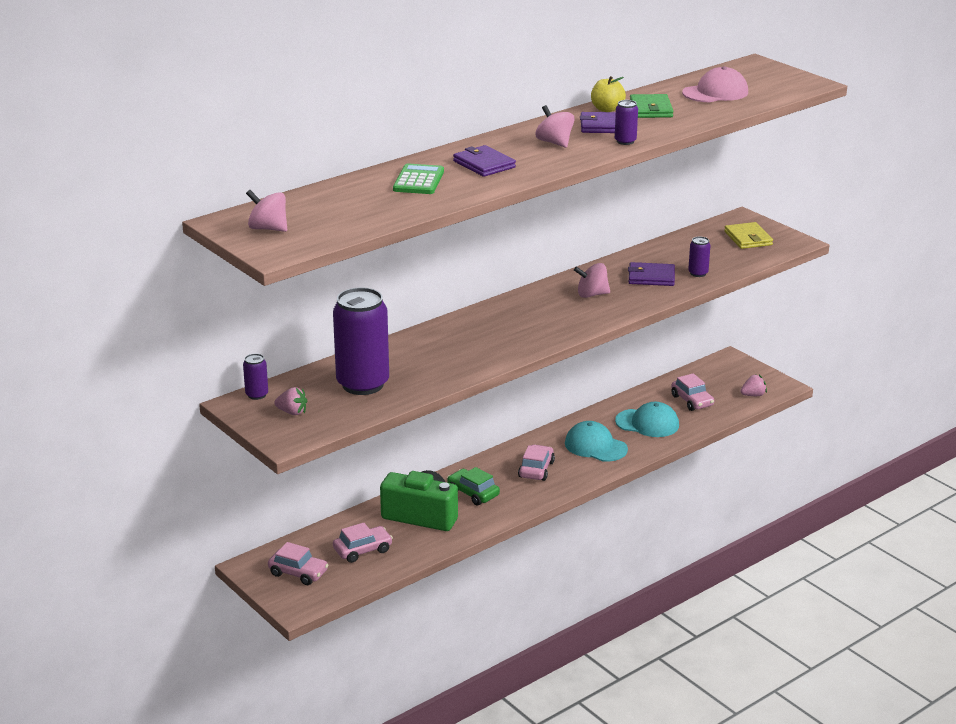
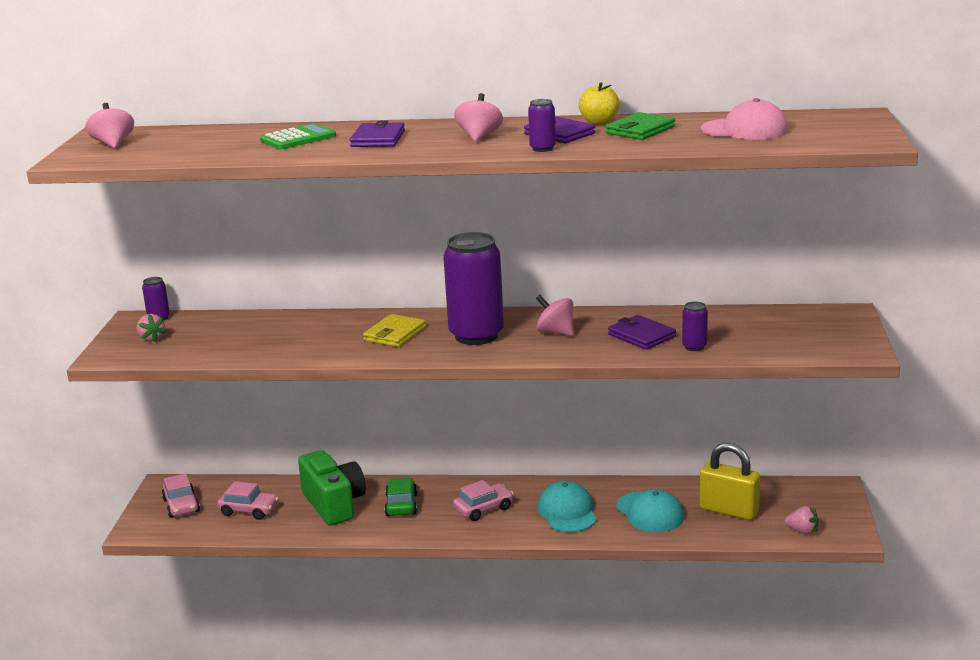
camera: 45 degrees right, 5 degrees down
(363, 384) = (236, 337): purple can -> purple can (476, 335)
(692, 401) = (729, 510): pink car -> yellow padlock
(748, 238) = (815, 333): yellow wallet -> yellow wallet (395, 334)

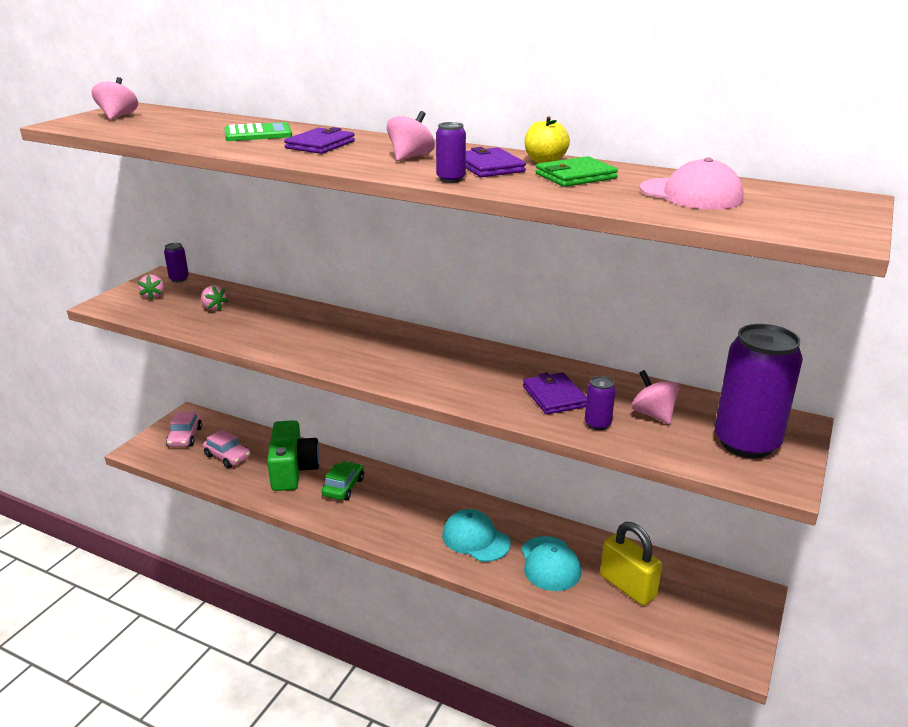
camera: 20 degrees right, 5 degrees up
(395, 334) = (336, 338): yellow wallet -> none
(476, 335) = (402, 357): purple can -> purple can (746, 443)
(483, 509) = (406, 512): pink car -> none
(555, 332) = (476, 371): pink spinning top -> pink spinning top (653, 414)
(567, 512) = (475, 539): turquoise cap -> turquoise cap turned 60 degrees counterclockwise
(802, 531) = (689, 637): pink strawberry -> pink strawberry (213, 308)

